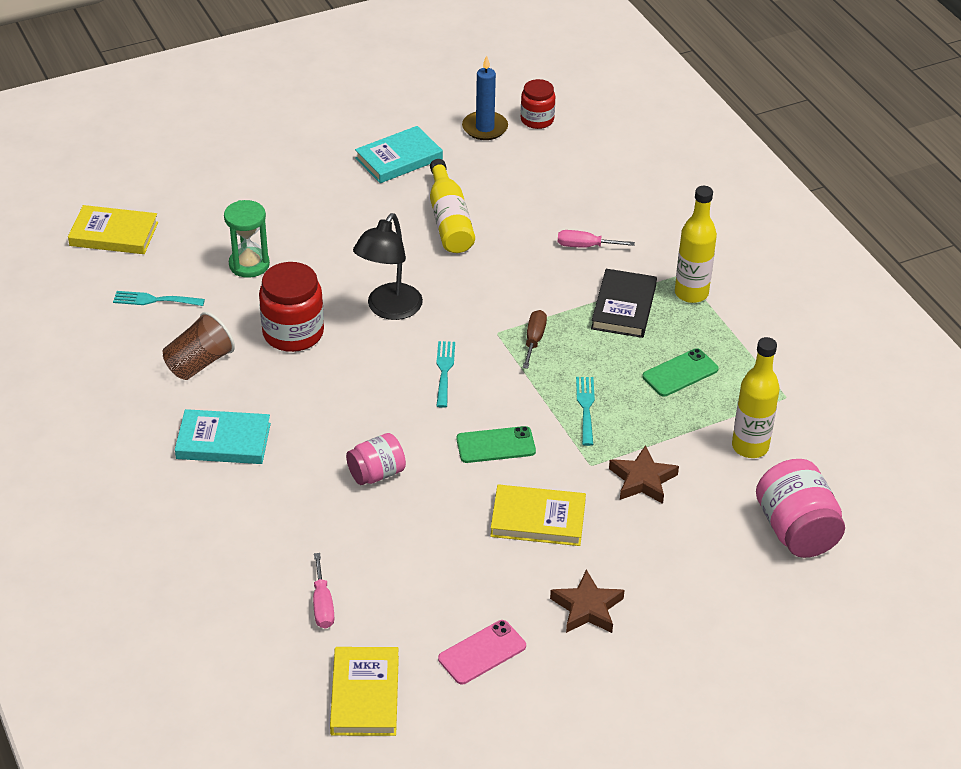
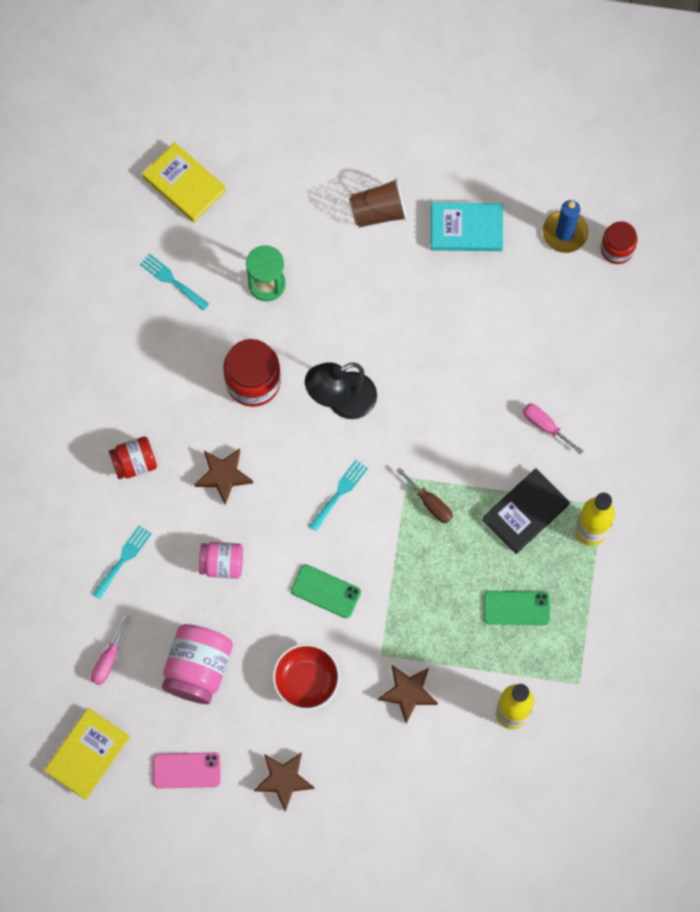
camera: 35 degrees right, 30 degrees up
(199, 363) = (164, 371): brown cup -> brown cup (378, 212)
(223, 441) = (134, 463): turquoise book -> red jar
(321, 410) = (223, 476): none -> brown star
(449, 220) = (457, 328): yellow bottle -> none
(534, 340) = (430, 503): brown screwdriver -> brown screwdriver turned 90 degrees clockwise
(538, 519) = (306, 680): yellow book -> red bowl
(586, 407) = (418, 597): turquoise fork -> turquoise fork (123, 559)
(796, 530) = (483, 810): pink jar -> pink jar (198, 668)

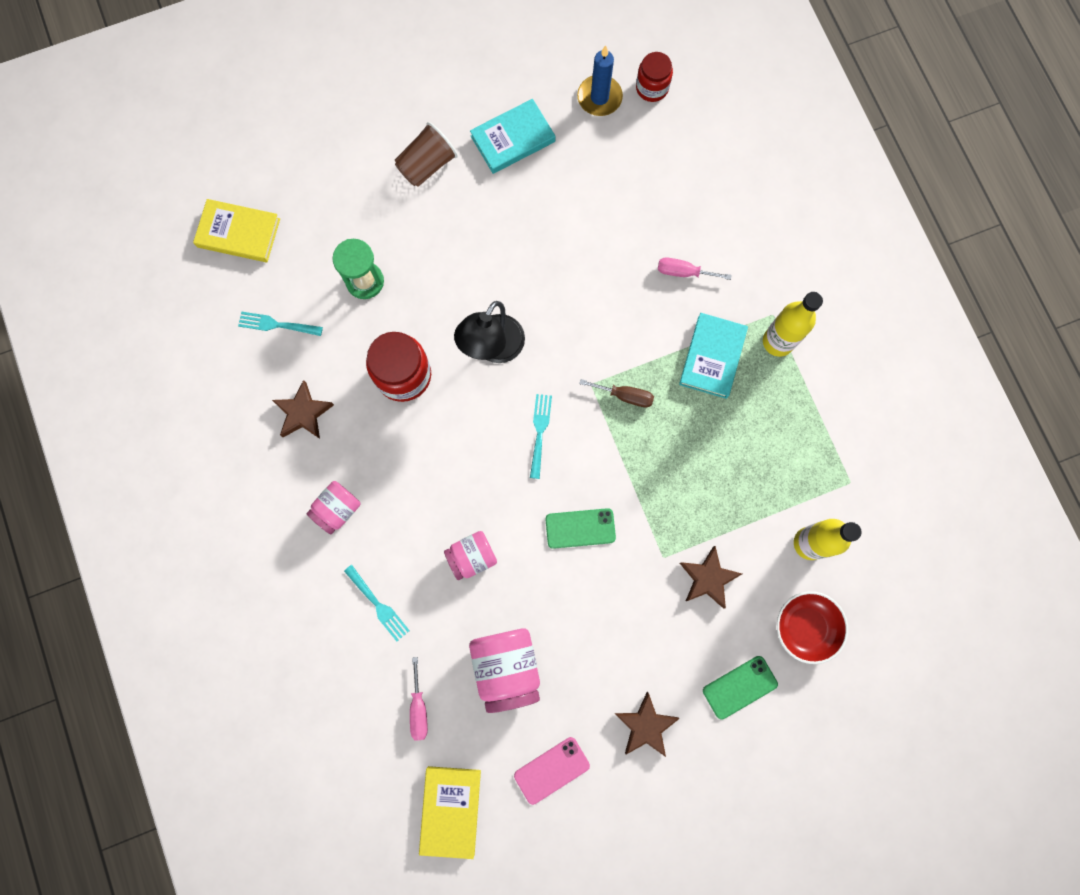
camera: 30 degrees left, 5 degrees up
(123, 559) = (378, 605): turquoise fork -> turquoise fork turned 135 degrees clockwise
(134, 463) = (337, 509): red jar -> pink jar
(223, 476) = (426, 475): brown star -> brown star (303, 413)
(306, 680) = (611, 620): red bowl -> red bowl (805, 627)
(516, 608) = (756, 446): green phone -> green phone (740, 687)
(525, 512) = (712, 357): black book -> turquoise book

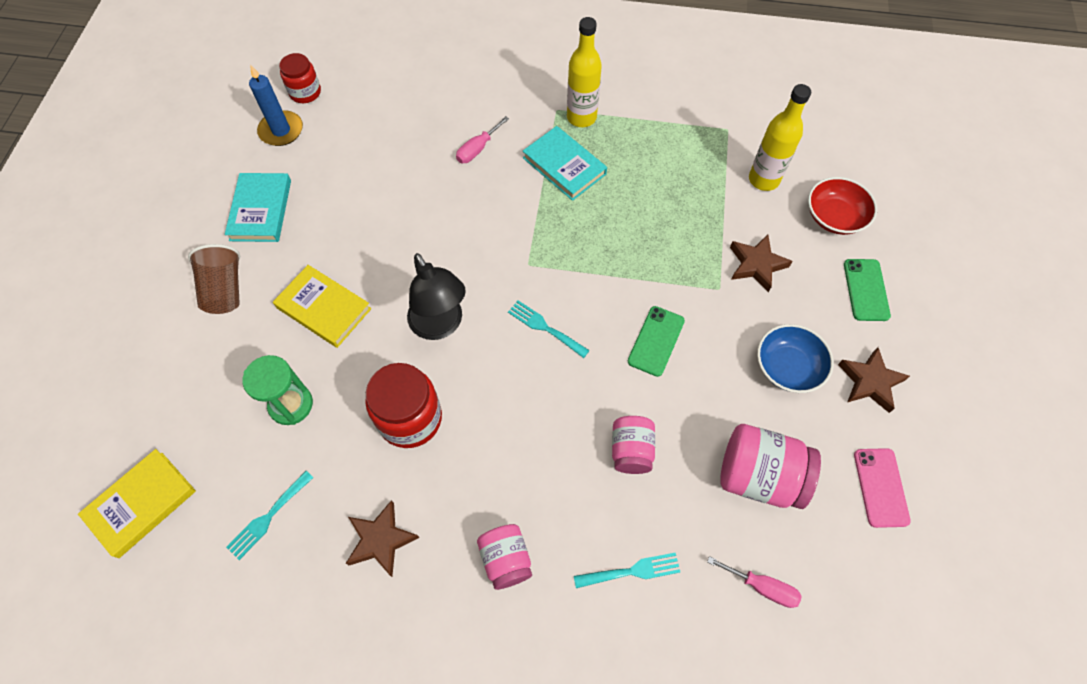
camera: 60 degrees left, 15 degrees down
(450, 810) = (885, 611): yellow book -> yellow book (324, 308)
(619, 649) = (788, 367): none -> blue bowl
(625, 396) = (556, 244): brown screwdriver -> none

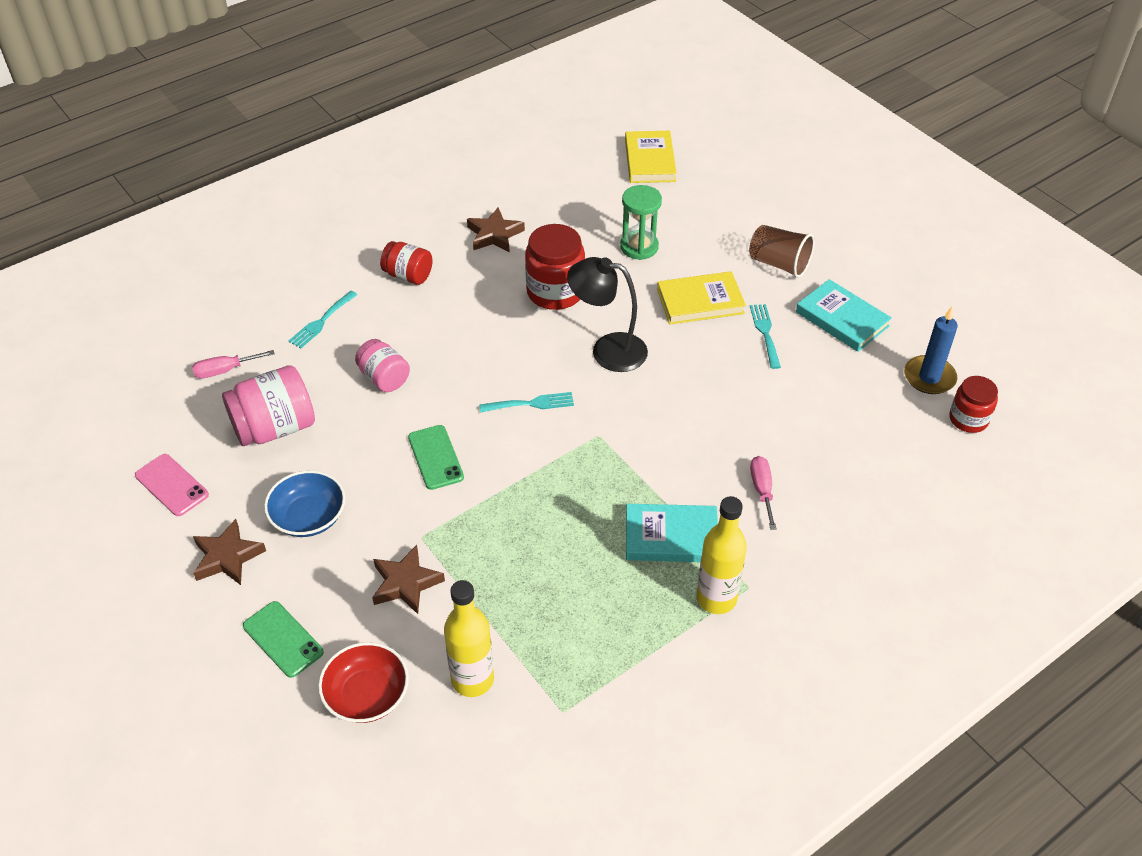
camera: 135 degrees right, 15 degrees down
(268, 517) = (572, 201): turquoise fork -> turquoise fork (765, 333)
(506, 559) = (408, 275): pink jar -> red jar

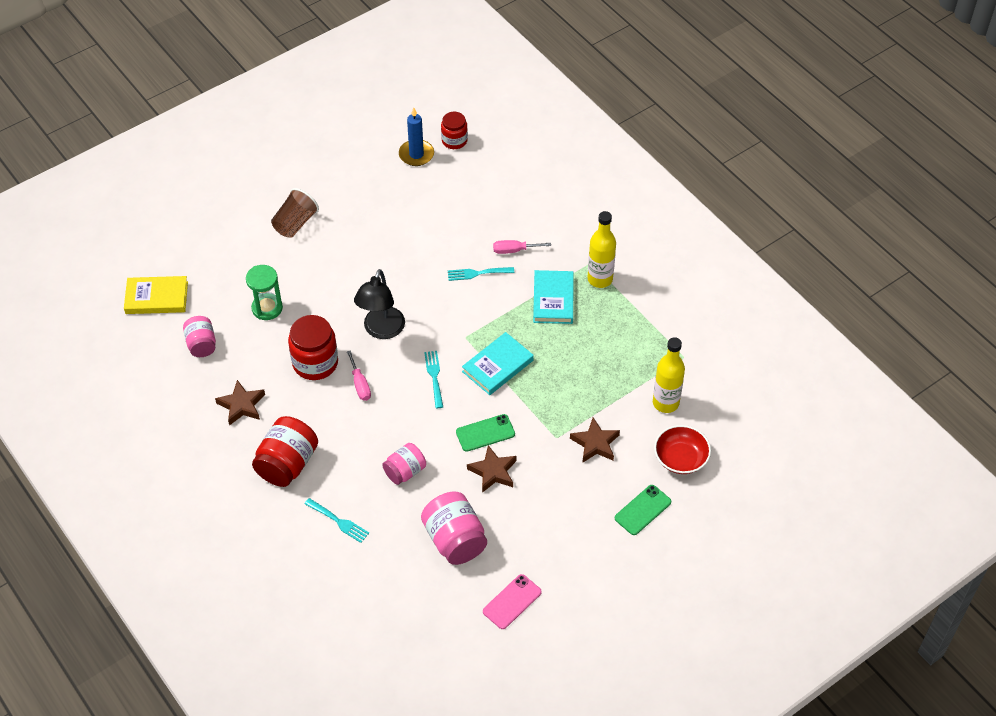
camera: 90 degrees left, 5 degrees up
(225, 370) = (392, 584): pink screwdriver -> pink screwdriver (360, 384)
(227, 557) = (577, 553): brown star -> brown star (493, 471)
(309, 517) = (540, 507): blue bowl -> none
(408, 275) = (287, 464): red jar -> red jar, size x1.60
(582, 199) = (201, 345): none -> pink jar
(700, 302) = (333, 273): yellow book -> none
(765, 333) = (369, 237): turquoise fork -> turquoise fork (477, 273)
(842, 319) = (357, 193): turquoise book -> turquoise book (497, 366)

